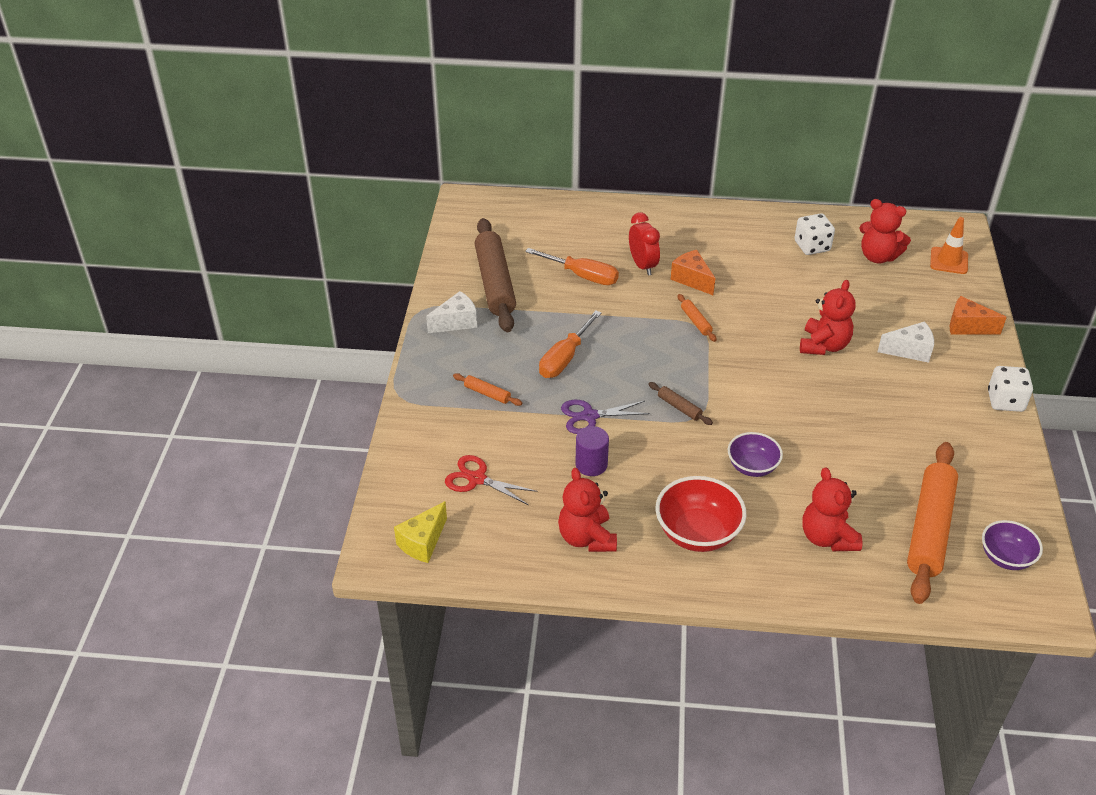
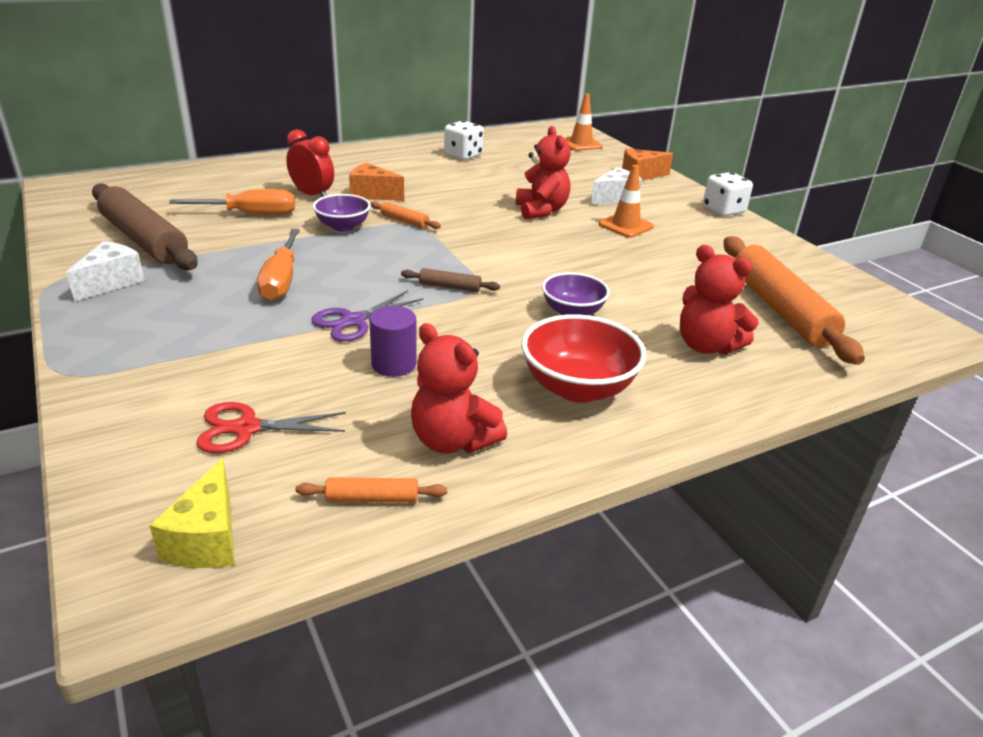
camera: 35 degrees left, 10 degrees down
(487, 393) = (200, 336): orange rolling pin -> orange rolling pin (372, 498)
(878, 256) = (524, 151): red teddy bear -> none
(886, 389) = (625, 225): none -> orange traffic cone
(1006, 557) = (862, 309): purple bowl -> purple bowl (343, 226)

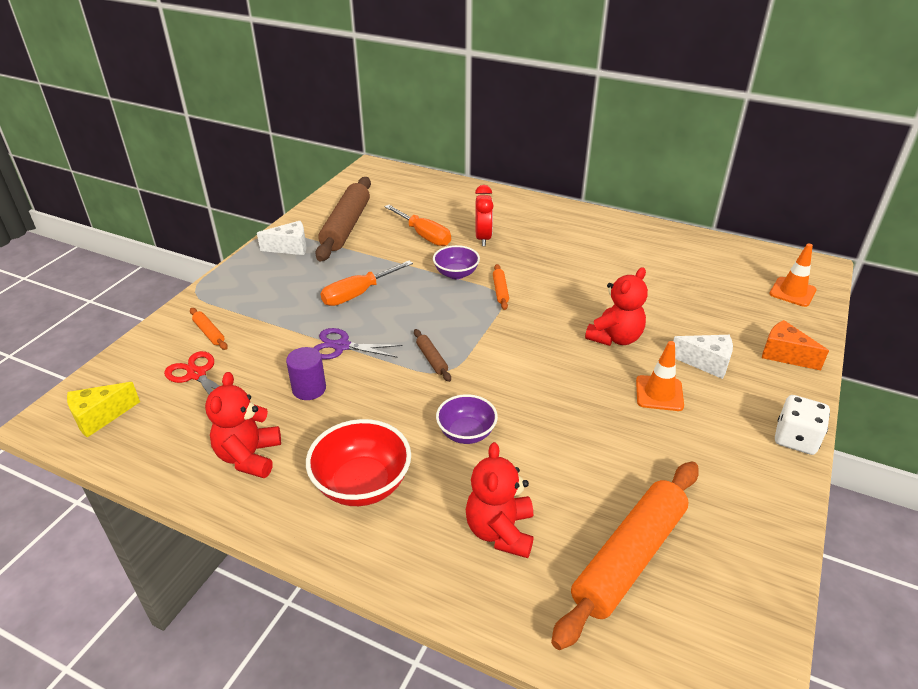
camera: 55 degrees right, 5 degrees up
(372, 194) = (520, 257): orange cheese -> none
(372, 498) = (170, 454): orange rolling pin -> orange rolling pin (209, 333)
(463, 155) = (654, 253): white dice -> none

